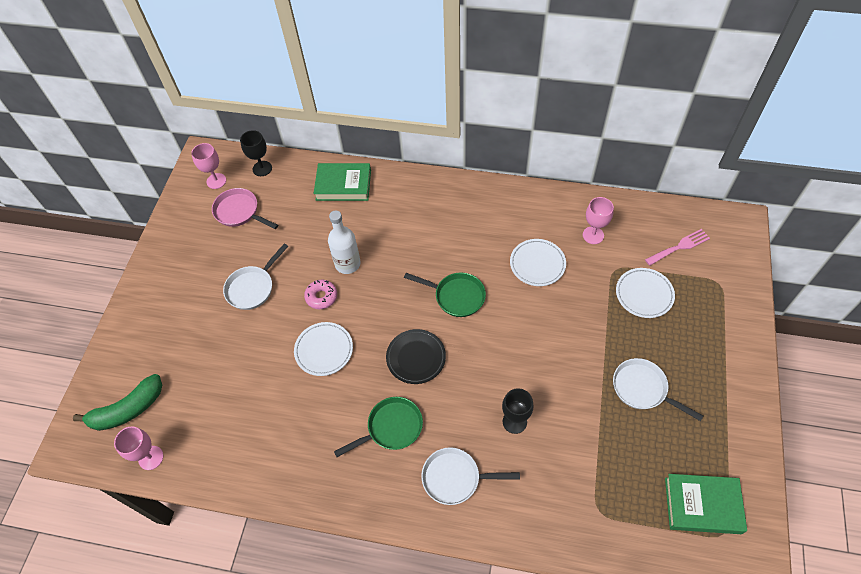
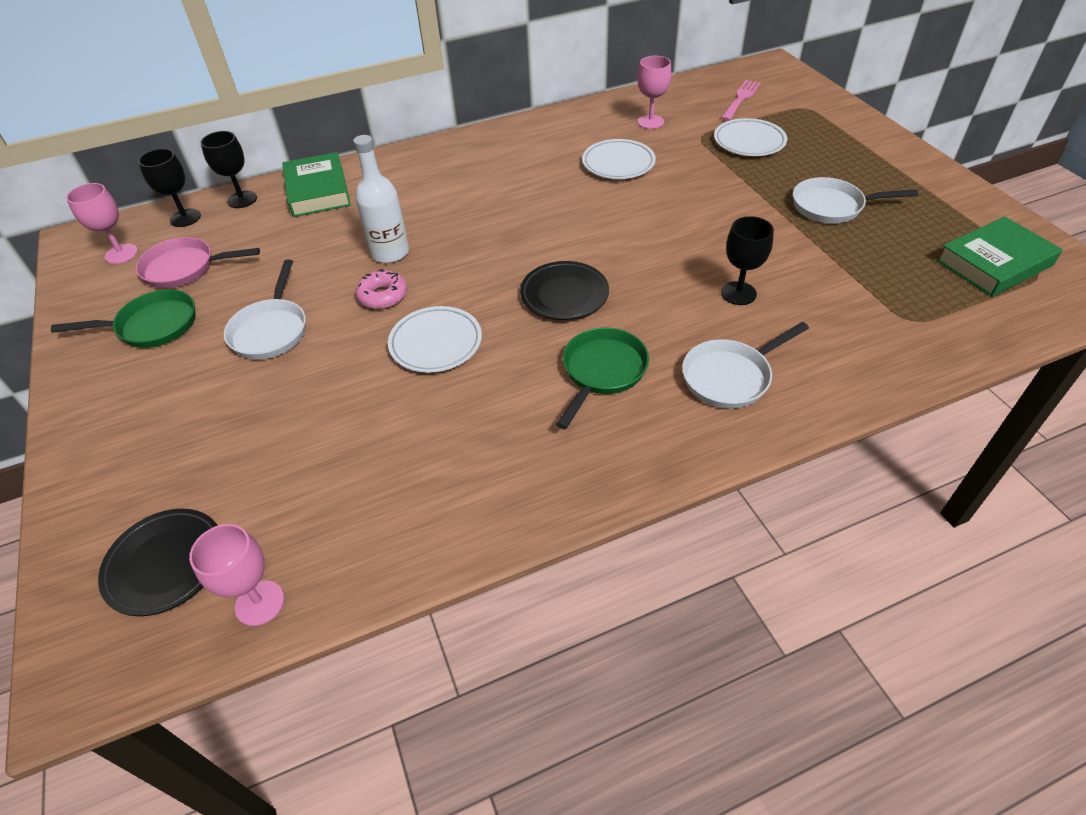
camera: 35 degrees left, 10 degrees down
(128, 409) = (165, 564): green banana -> black plate
(299, 169) = (242, 199): none -> black goblet
(343, 185) = (318, 191): green book -> green book turned 75 degrees counterclockwise
(456, 296) = (556, 223): green pan -> green pan (152, 326)

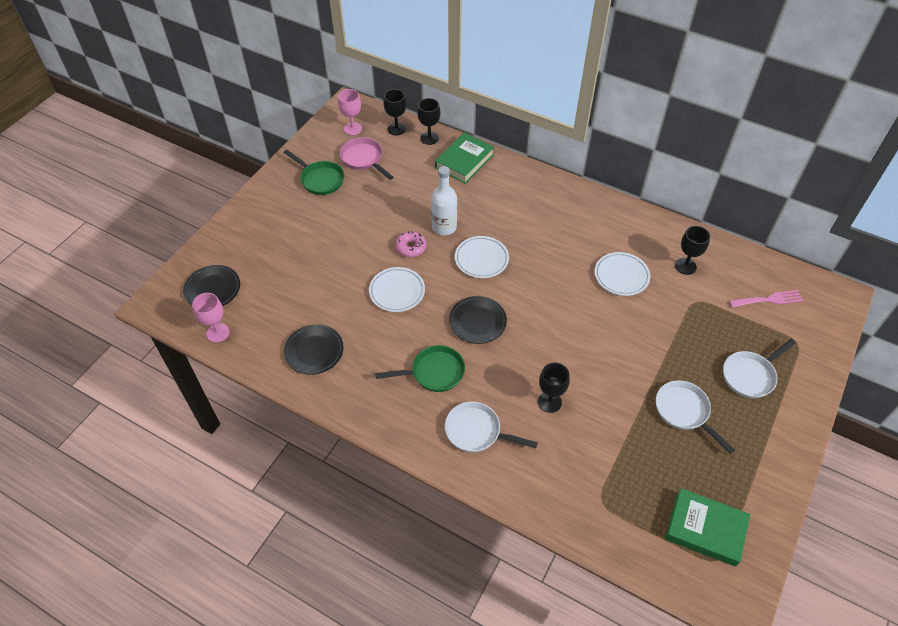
camera: 50 degrees right, 5 degrees up
(271, 330) = (353, 223): white pan -> white pan (750, 375)
(436, 485) = (314, 351): none -> black plate
(650, 122) = (685, 266): pink goblet -> black goblet
(749, 142) = (717, 331): white plate -> white plate (481, 259)

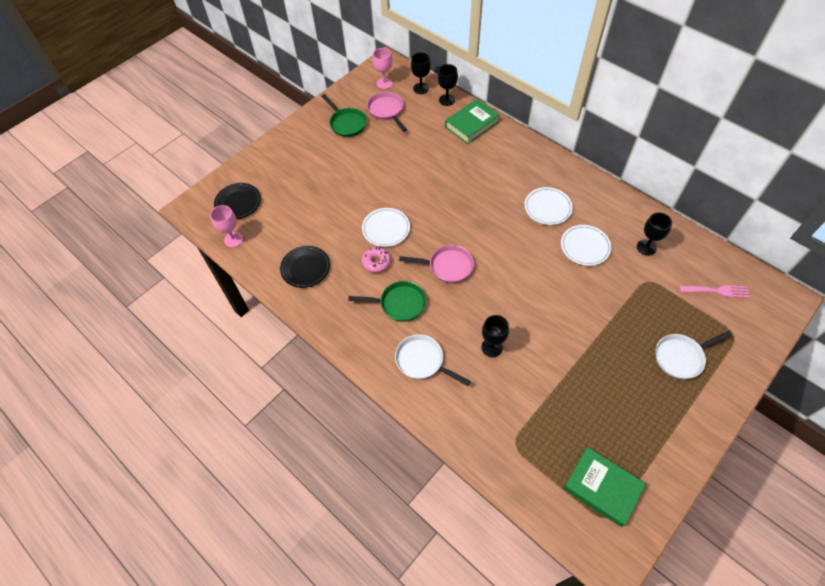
camera: 15 degrees right, 5 degrees up
(411, 247) = (407, 193): pink donut -> pink donut (376, 262)
(444, 227) = (440, 179): white bottle -> none
(477, 322) = (447, 266): black plate -> pink pan
(481, 259) = (464, 212): white plate -> white plate (547, 208)
(684, 412) = (610, 379): white pan -> none

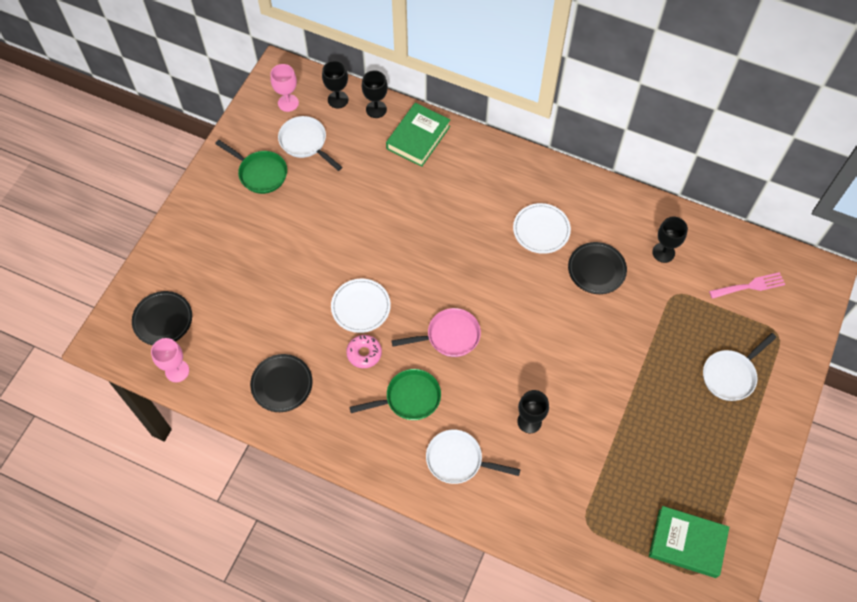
camera: 20 degrees left, 5 degrees up
(387, 111) = (305, 143): pink pan -> white pan
(585, 247) = (596, 270): white plate -> black plate

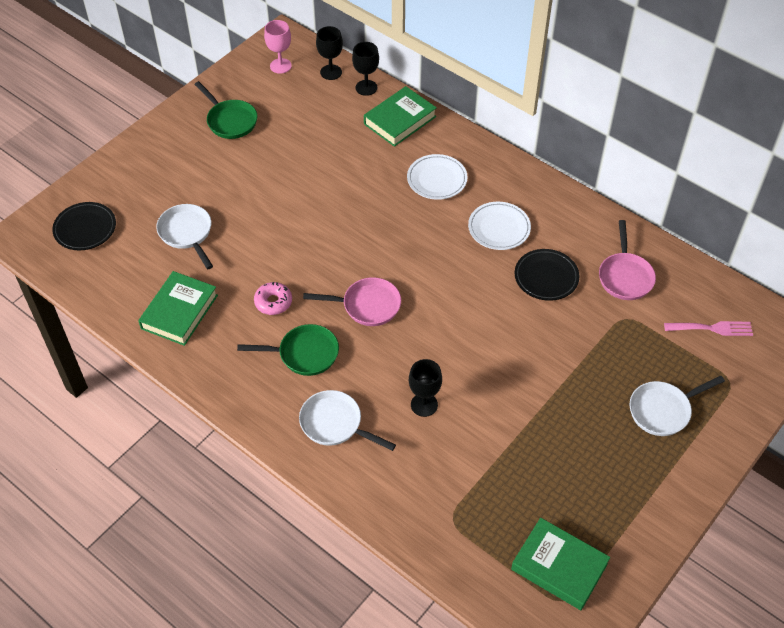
camera: 15 degrees right, 10 degrees down
(177, 371) = (81, 277): pink goblet -> none
(282, 384) = (179, 312): black plate -> green book
(305, 143) = (285, 103): white pan -> white pan (187, 233)
(361, 307) = (285, 259): white plate -> white plate (437, 179)
(663, 252) = (625, 276): black goblet -> pink pan

